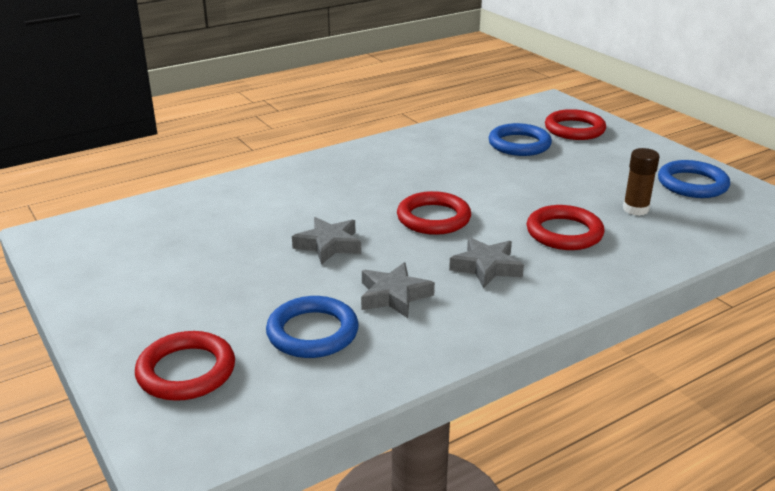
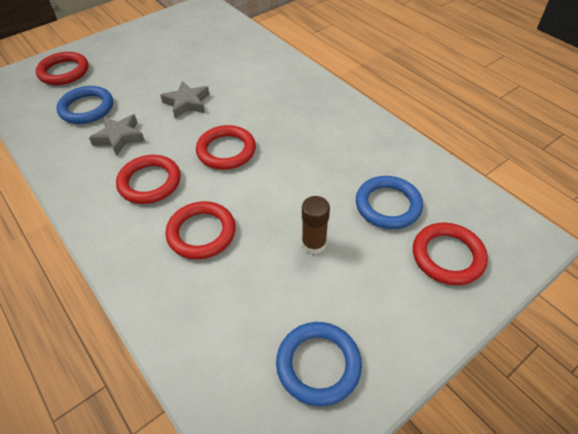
camera: 85 degrees right, 20 degrees up
(486, 267) = (150, 182): grey star -> red ring
(635, 209) = (249, 295): brown glue stick -> brown glue stick (314, 244)

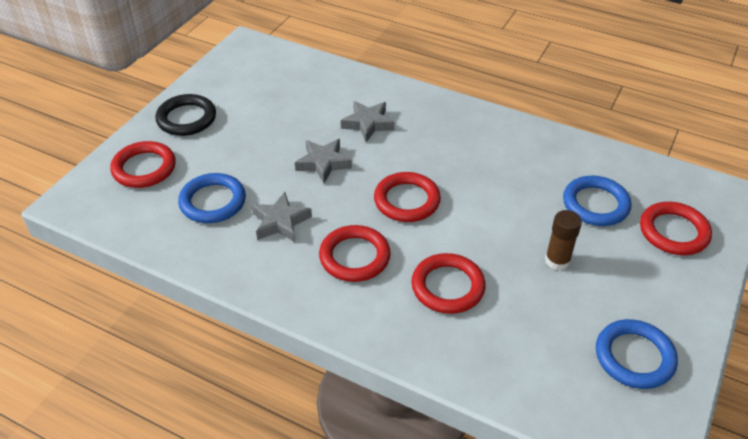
camera: 25 degrees left, 5 degrees down
(120, 45) = (186, 118): none -> black ring
(245, 83) = (368, 124): none -> grey star

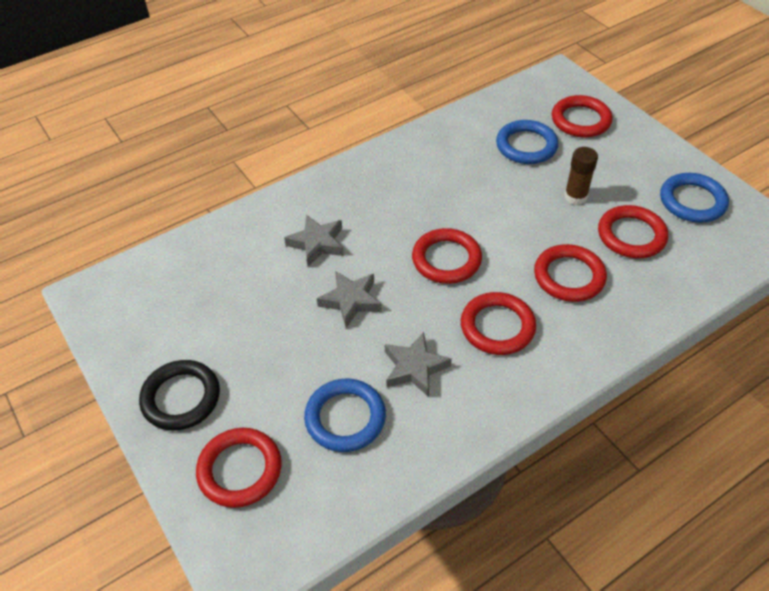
camera: 60 degrees left, 5 degrees up
(539, 318) = (631, 235): none -> red ring

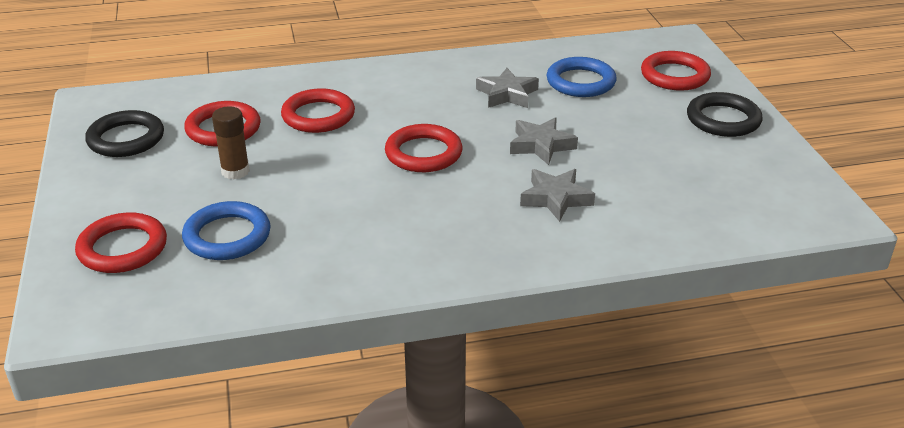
camera: 160 degrees left, 15 degrees down
(497, 326) = (416, 101): red ring -> none
(692, 201) = (126, 139): blue ring -> black ring

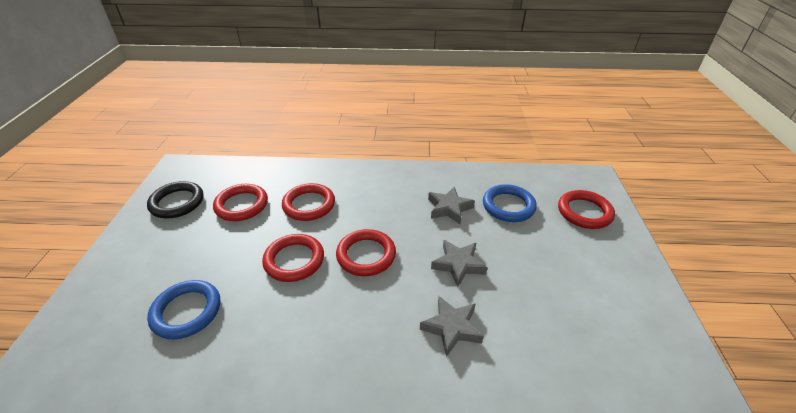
camera: 15 degrees right, 5 degrees up
(123, 248) = (111, 307): red ring -> red ring (294, 260)
(235, 171) = (228, 246): brown glue stick -> none
(723, 119) = (617, 266): black ring -> none

